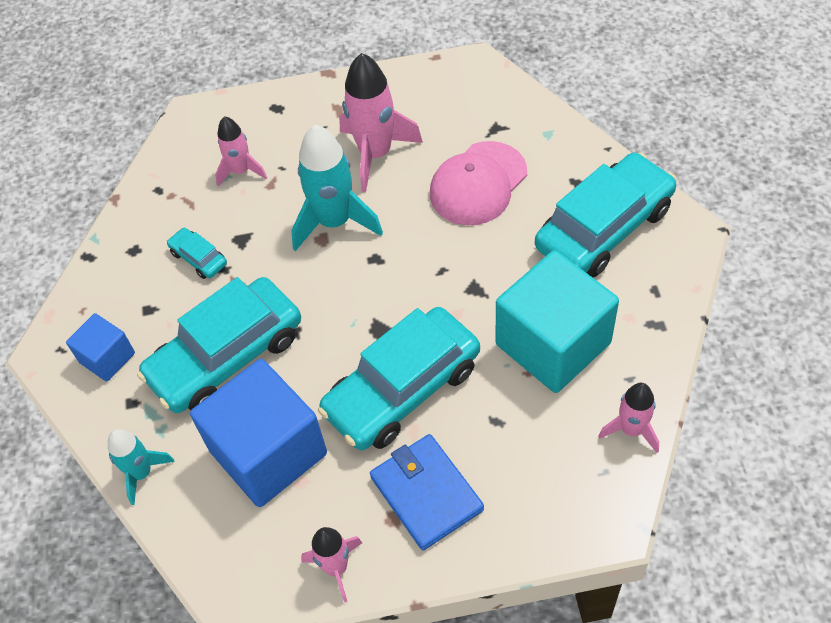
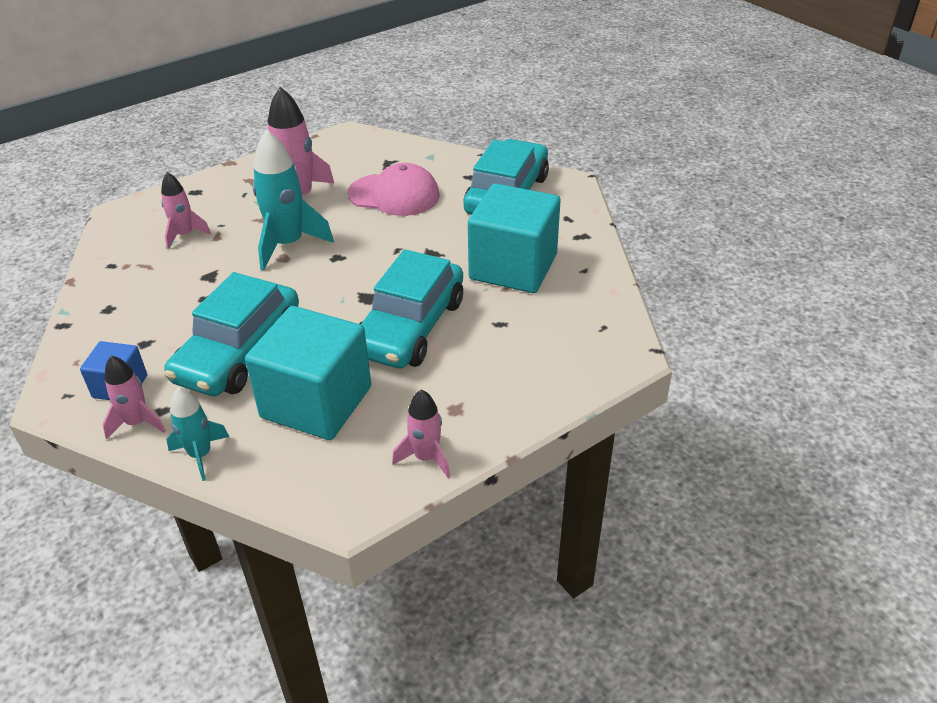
camera: 30 degrees left, 15 degrees down
(199, 258) = (176, 297): turquoise car -> none
(268, 452) = (316, 402): blue cube -> turquoise cube
(426, 493) = (472, 384): blue wallet -> none
(478, 184) = (394, 195): pink cap -> pink cap turned 90 degrees counterclockwise
(631, 430) = (605, 297): pink rocket -> pink rocket (137, 423)

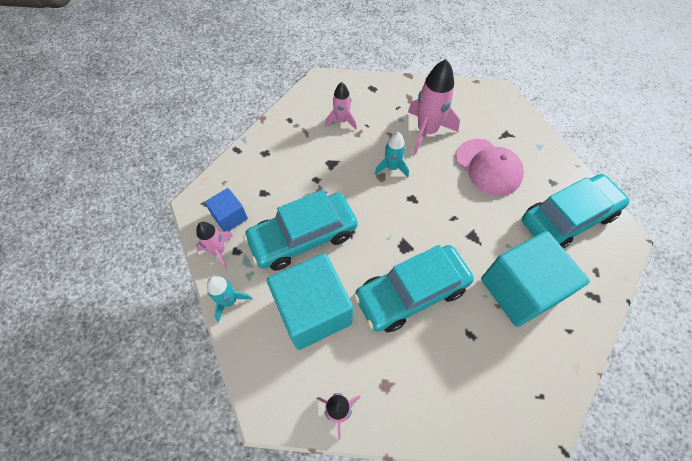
camera: 40 degrees right, 20 degrees up
(288, 244) = (392, 167): turquoise rocket -> turquoise rocket, size x0.58

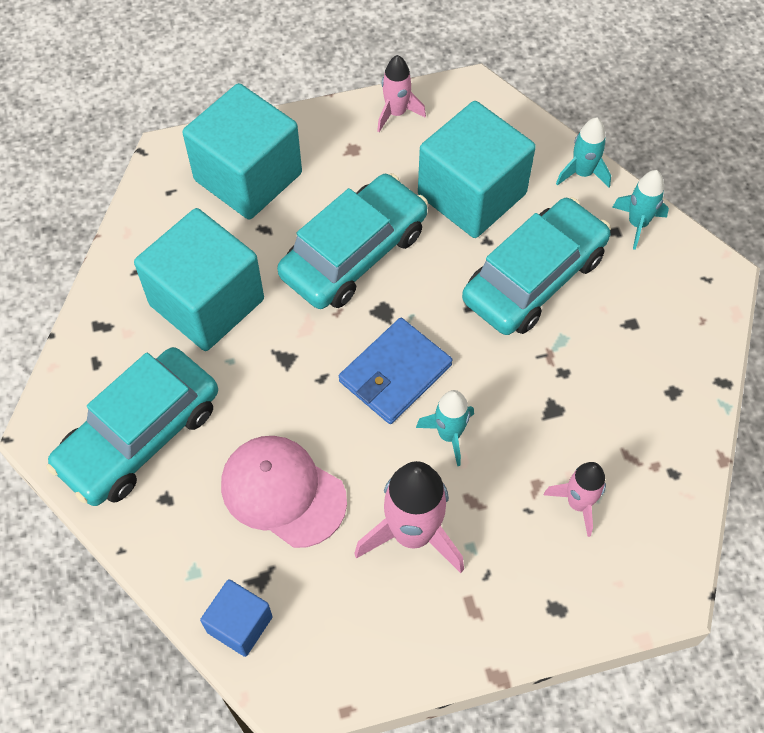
camera: 160 degrees right, 0 degrees up
(219, 251) = (637, 224): pink rocket -> turquoise rocket
(230, 217) = (655, 272): blue cube -> blue cube (239, 624)
(410, 207) = (395, 373): none -> blue wallet
(475, 388) = (248, 177): none -> turquoise cube

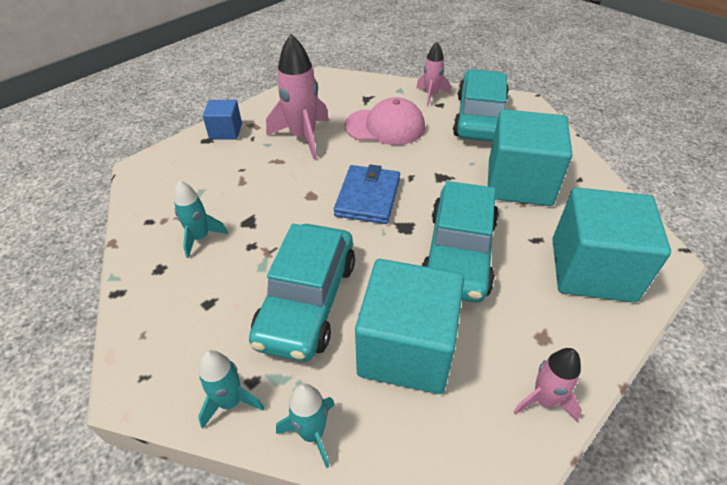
camera: 150 degrees right, 15 degrees down
(239, 624) = (362, 84): blue cube -> blue cube (226, 131)
(449, 435) = (311, 182): turquoise rocket -> turquoise rocket (200, 238)
(578, 503) = (211, 183): pink rocket -> pink rocket (431, 95)

